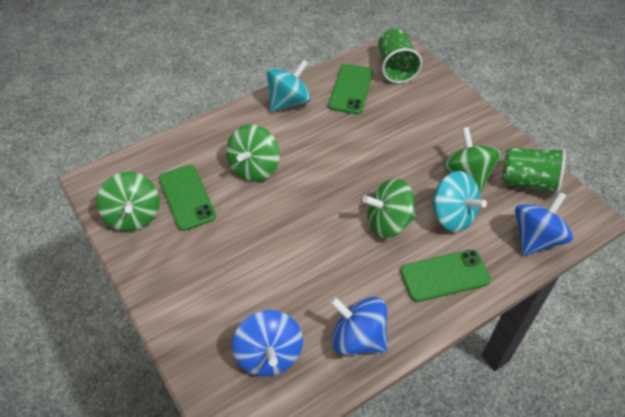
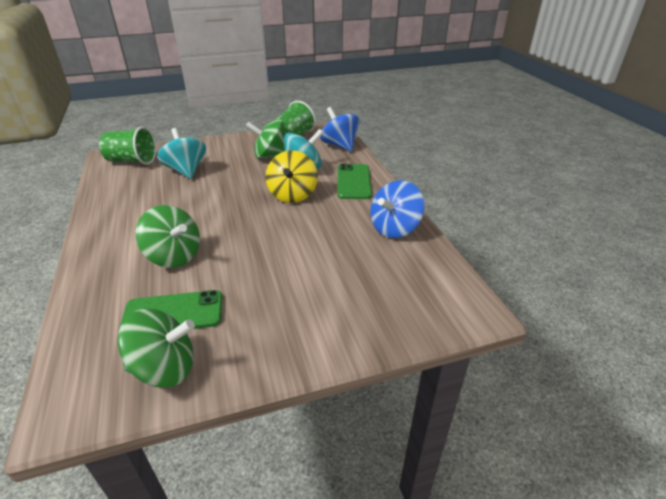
camera: 75 degrees left, 15 degrees down
(269, 355) = (398, 279): blue spinning top -> none
(289, 101) = (107, 221): turquoise spinning top -> turquoise spinning top (186, 171)
(351, 89) = (131, 185): green phone -> none
(388, 222) = (292, 195): green spinning top -> yellow spinning top

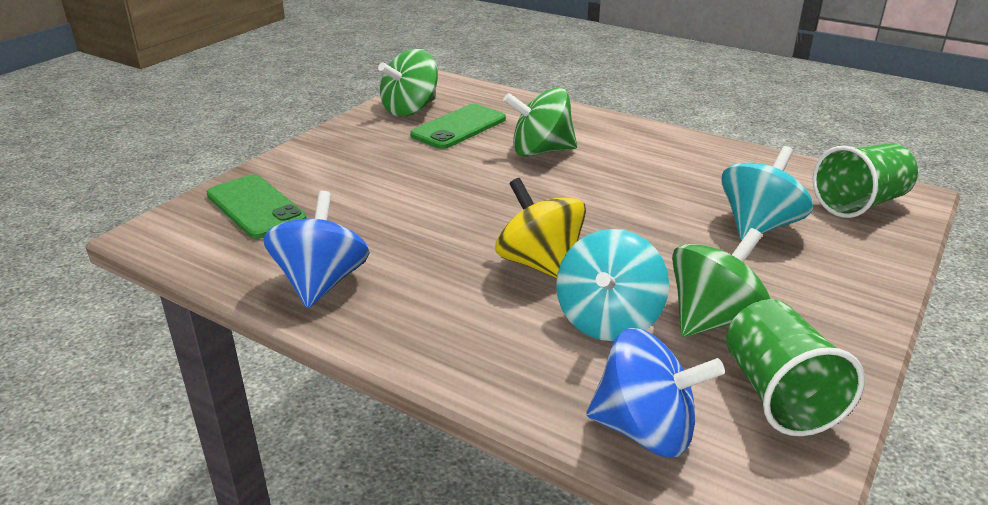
camera: 140 degrees right, 5 degrees down
(186, 171) = (758, 226): turquoise spinning top -> turquoise spinning top turned 75 degrees counterclockwise
(353, 182) = (479, 337): green phone -> green phone (255, 207)

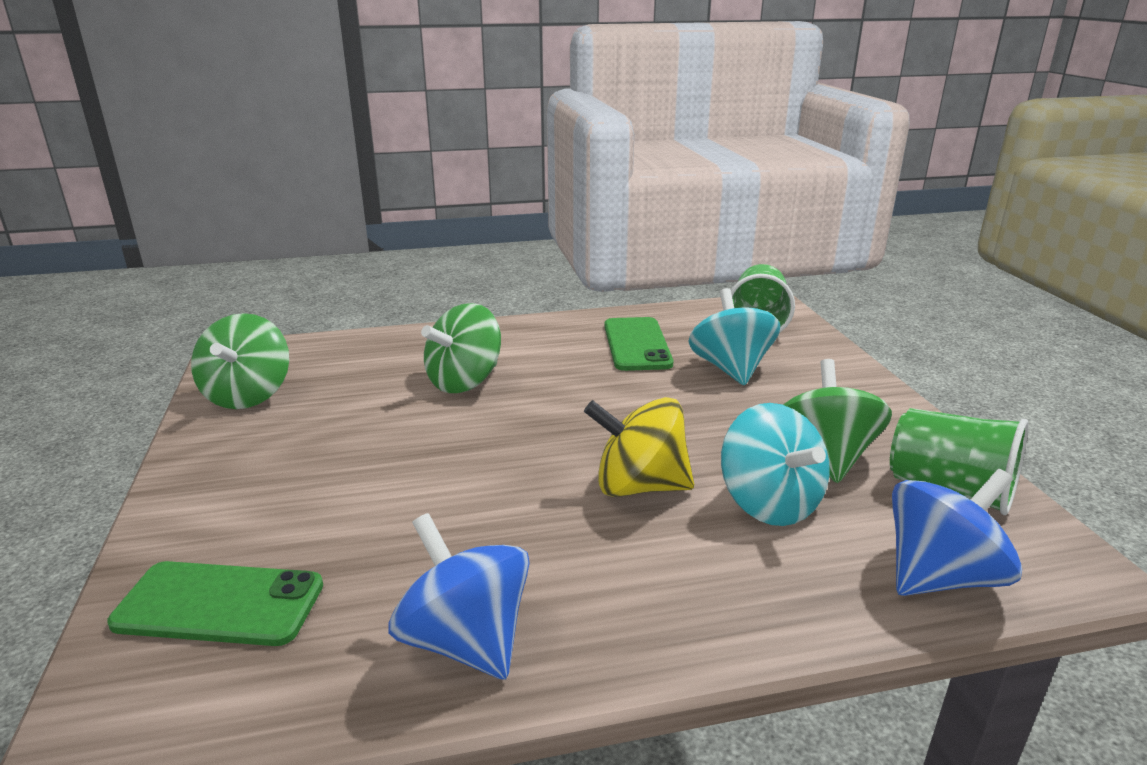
camera: 45 degrees left, 5 degrees down
(459, 127) = (339, 392): green phone -> green phone (637, 344)

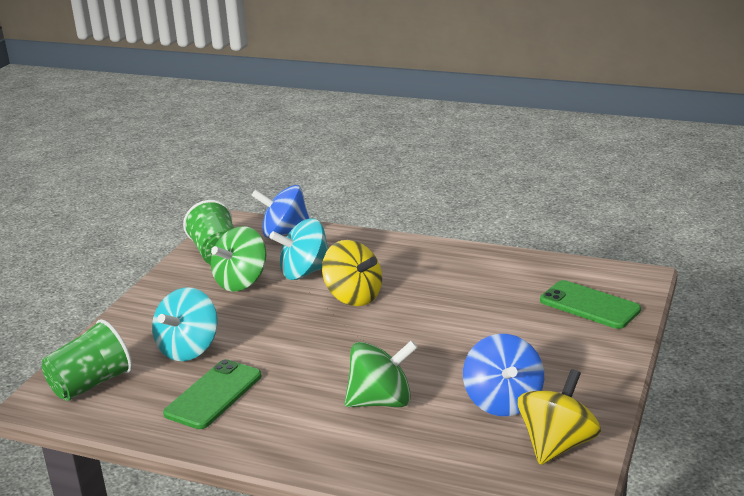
camera: 145 degrees left, 0 degrees up
(248, 395) = (557, 445): green spinning top -> yellow spinning top
(465, 641) = (489, 266): blue spinning top -> blue spinning top (503, 401)
(769, 503) = (304, 272): turquoise spinning top -> turquoise spinning top turned 120 degrees counterclockwise

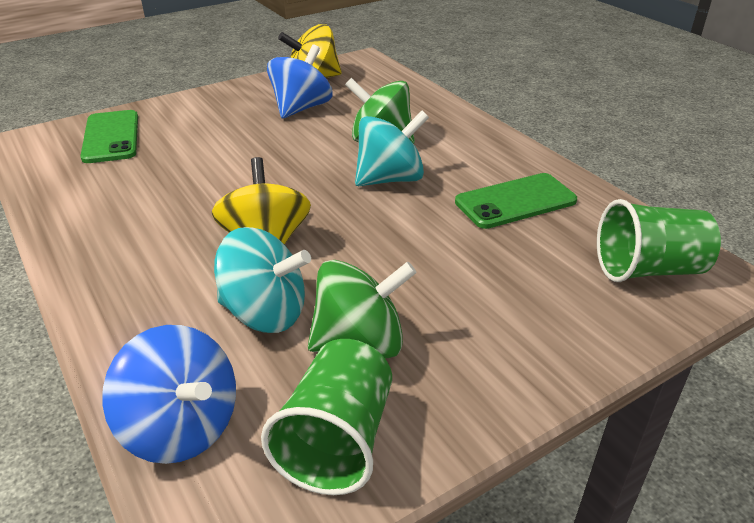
camera: 145 degrees left, 10 degrees up
(189, 349) = (509, 264): turquoise spinning top -> turquoise spinning top (390, 179)

